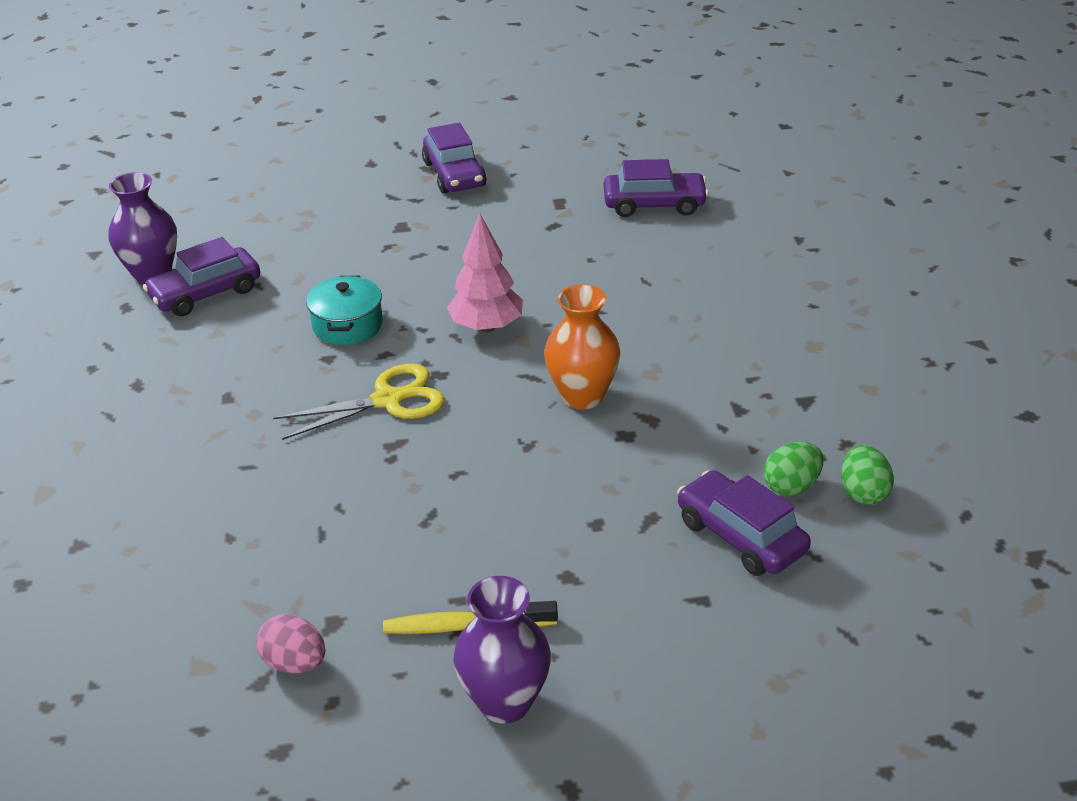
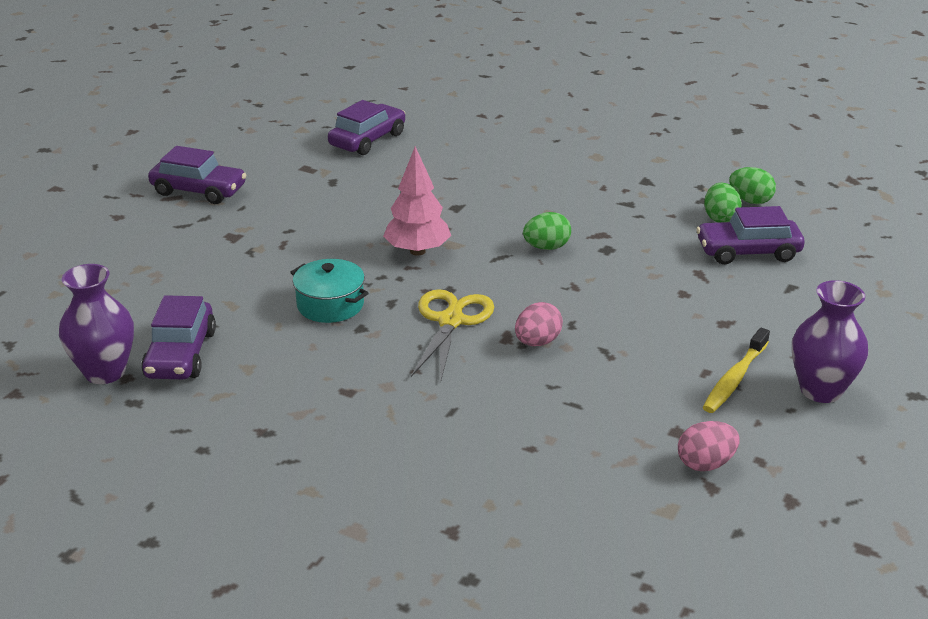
camera: 55 degrees left, 5 degrees down
(404, 466) = (537, 342): none -> pink egg
(582, 396) = (546, 247): orange vase -> green egg

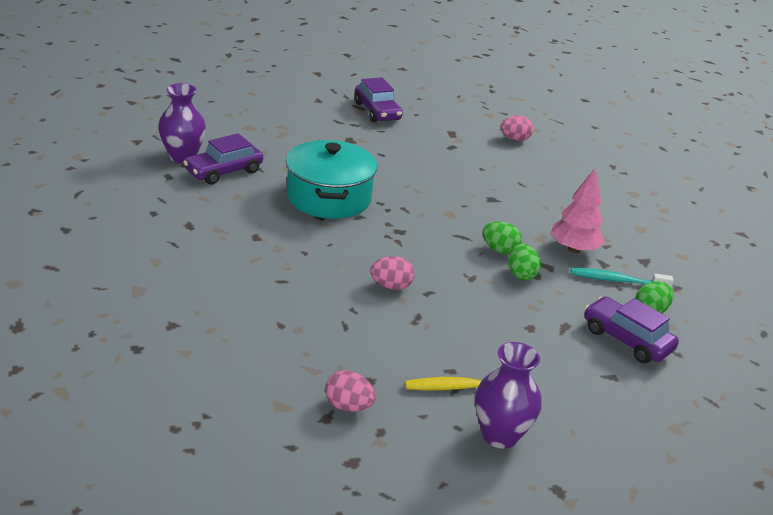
camera: 45 degrees right, 0 degrees up
(330, 305) = (329, 197): turquoise pot -> turquoise pot, size x1.75
(367, 140) = (514, 139): purple car -> pink egg
(417, 251) = (424, 204): pink tree -> pink tree (574, 249)
(451, 321) = (369, 245): yellow scissors -> none
(660, 210) = (617, 280): none -> turquoise toothbrush
(750, 200) = (696, 317): green egg -> green egg (521, 274)

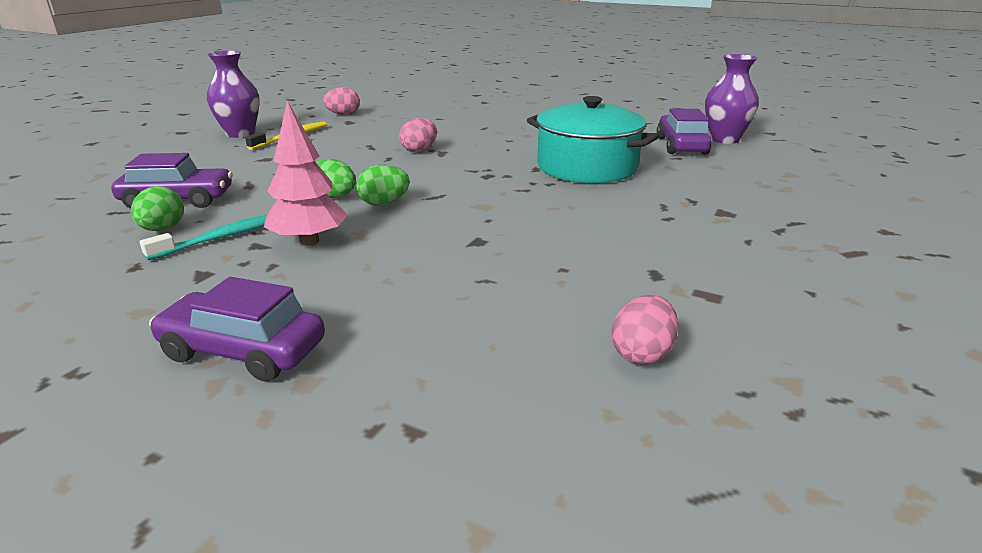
camera: 135 degrees right, 5 degrees down
(377, 111) = (830, 261): purple car -> purple car (243, 350)

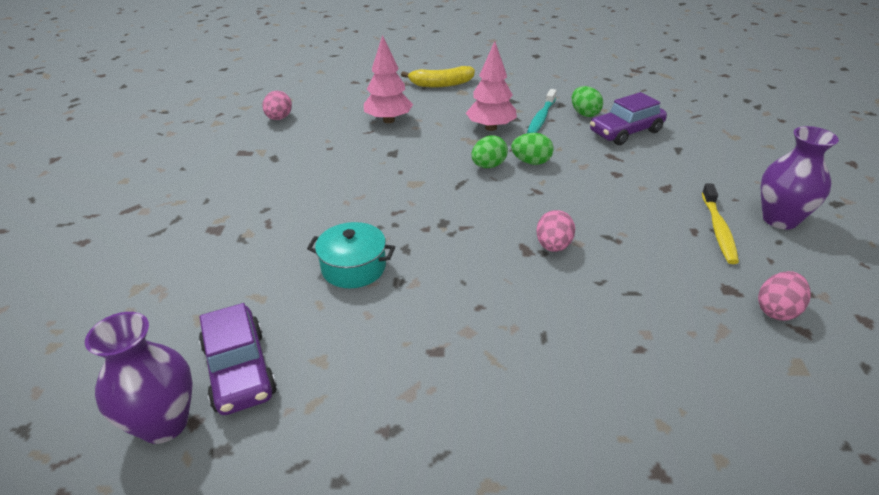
camera: 155 degrees right, 10 degrees up
(243, 350) = (441, 84): purple car -> yellow banana
(436, 291) = (388, 120): none -> pink tree
(587, 167) = (353, 267): turquoise pot -> turquoise pot, size x0.57

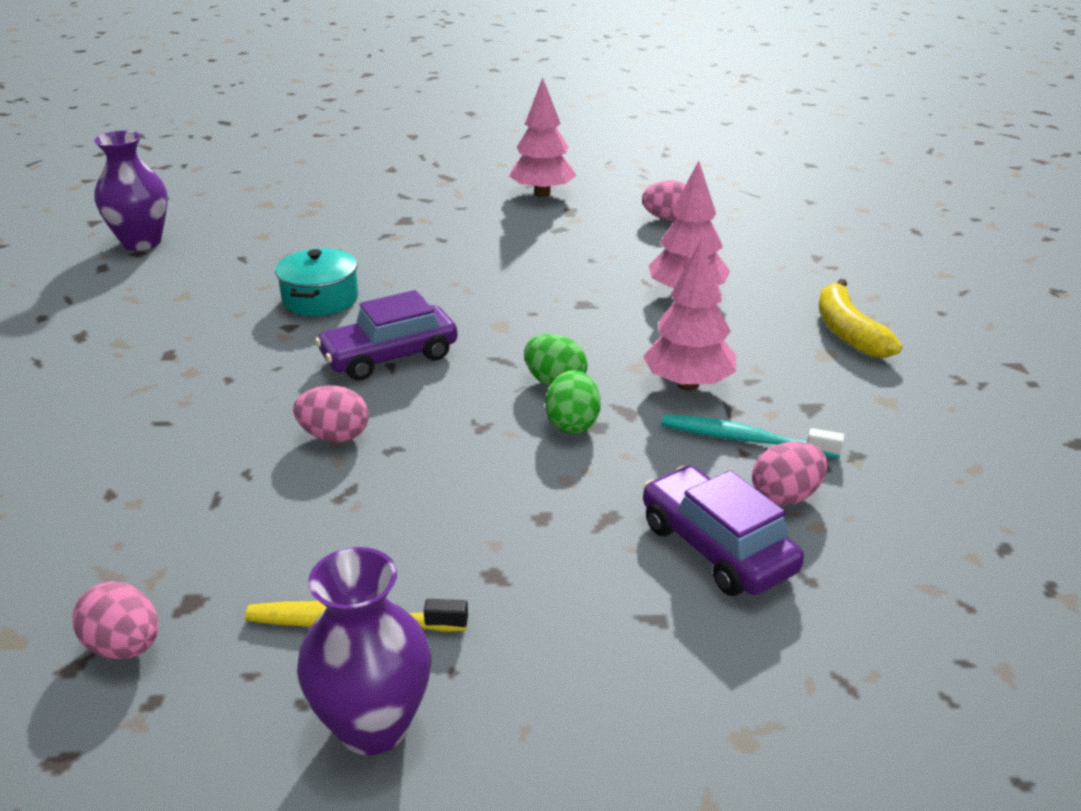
camera: 85 degrees right, 5 degrees down
(203, 162) = (542, 193): none -> pink tree
(239, 370) = (187, 262): purple car -> purple car (389, 356)
(584, 114) = (785, 496): green egg -> pink egg

